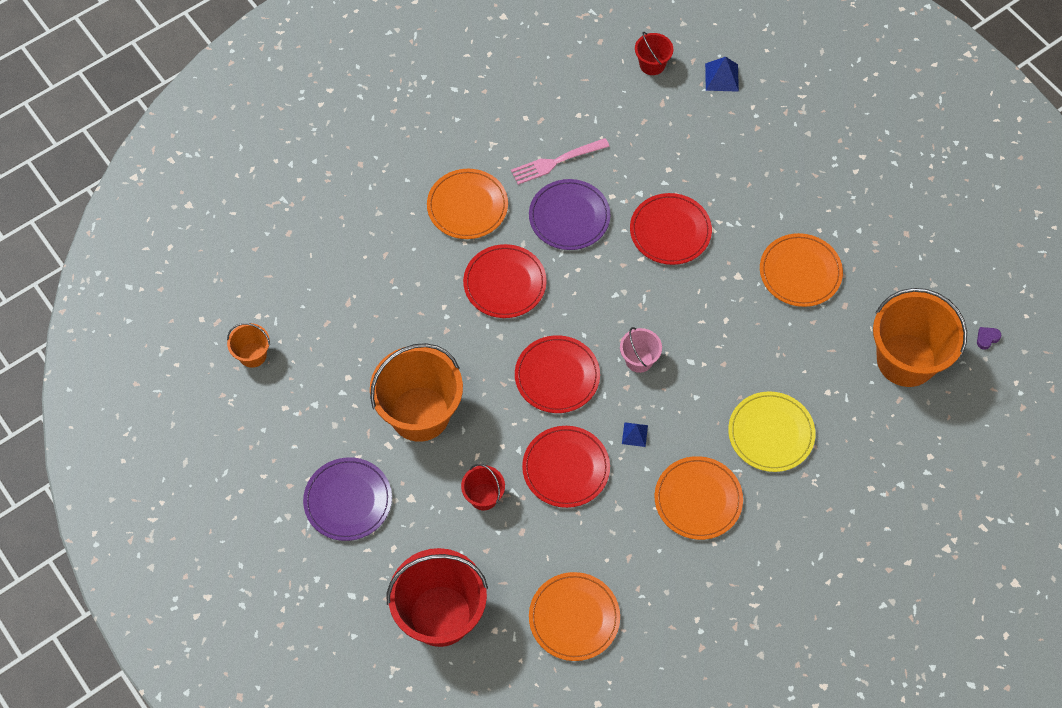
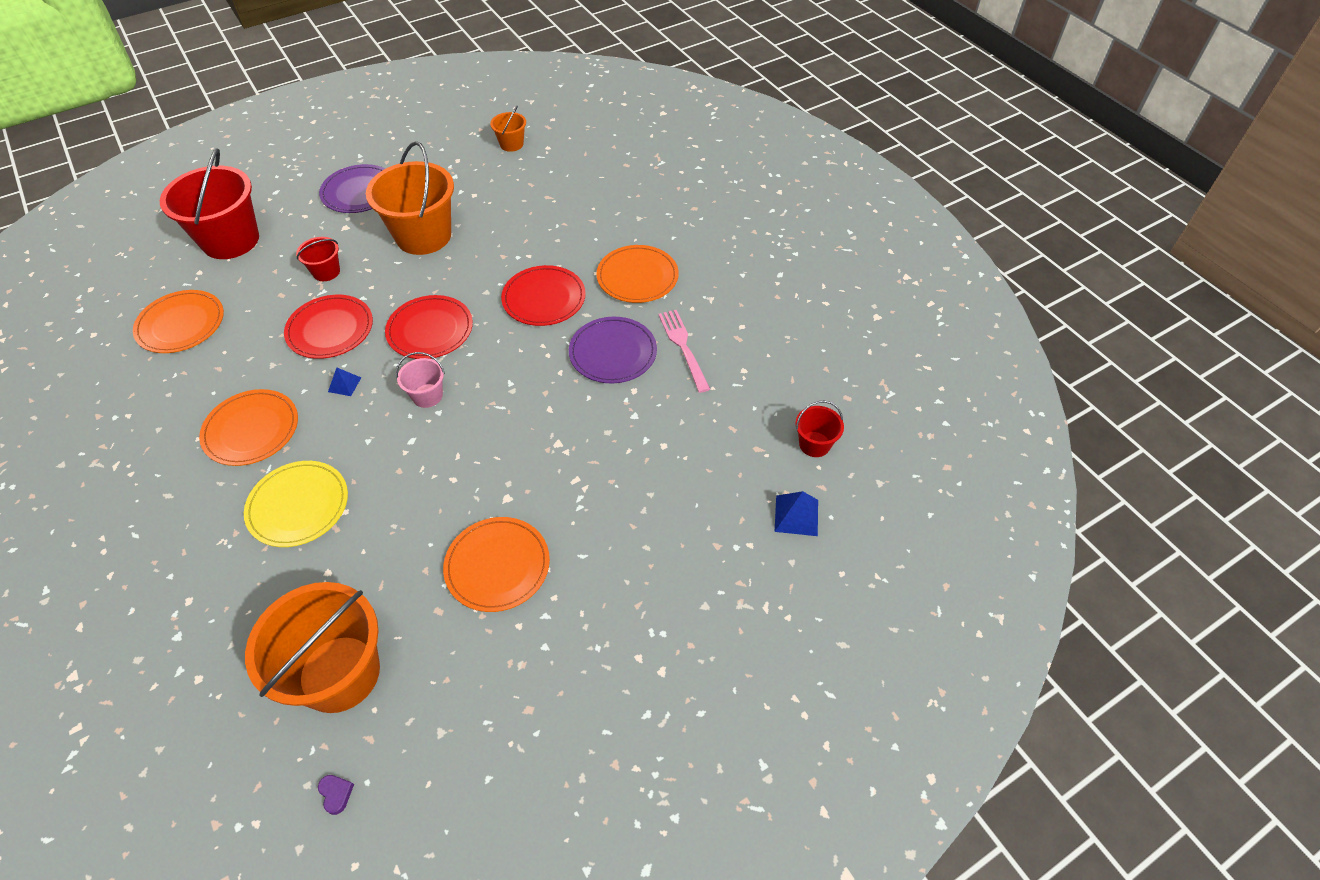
camera: 95 degrees right, 10 degrees down
(670, 231) = (580, 439): red plate -> none

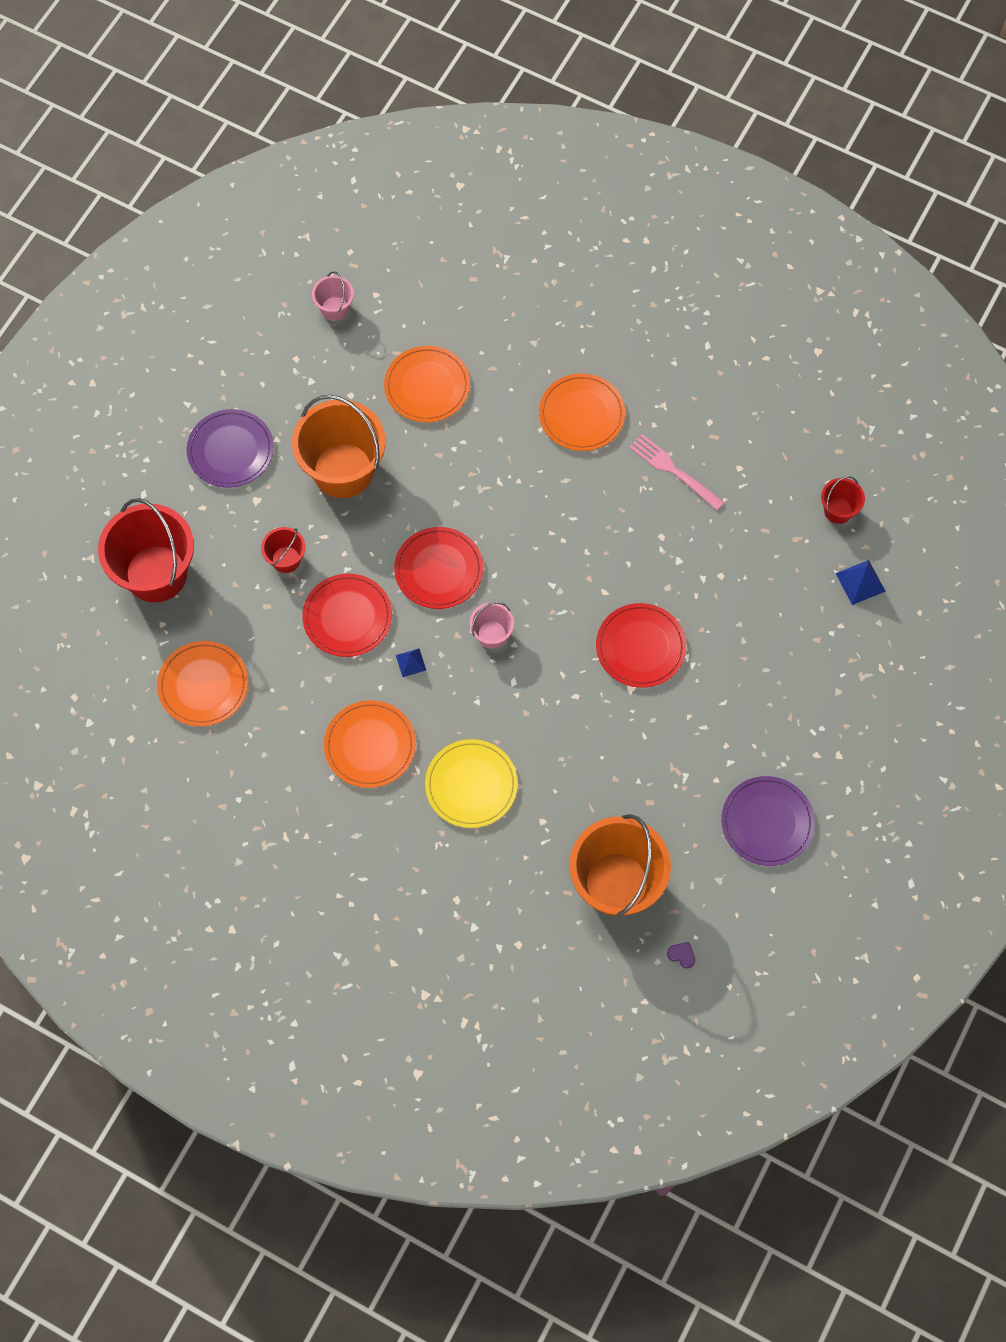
camera: 30 degrees left, 15 degrees up
(497, 566) = (666, 745): orange plate -> orange plate (427, 386)
(511, 144) = (335, 309): orange bucket -> pink bucket
(544, 298) = (514, 483): red plate -> red plate (640, 647)
(613, 352) = (617, 508): purple plate -> purple plate (767, 822)

